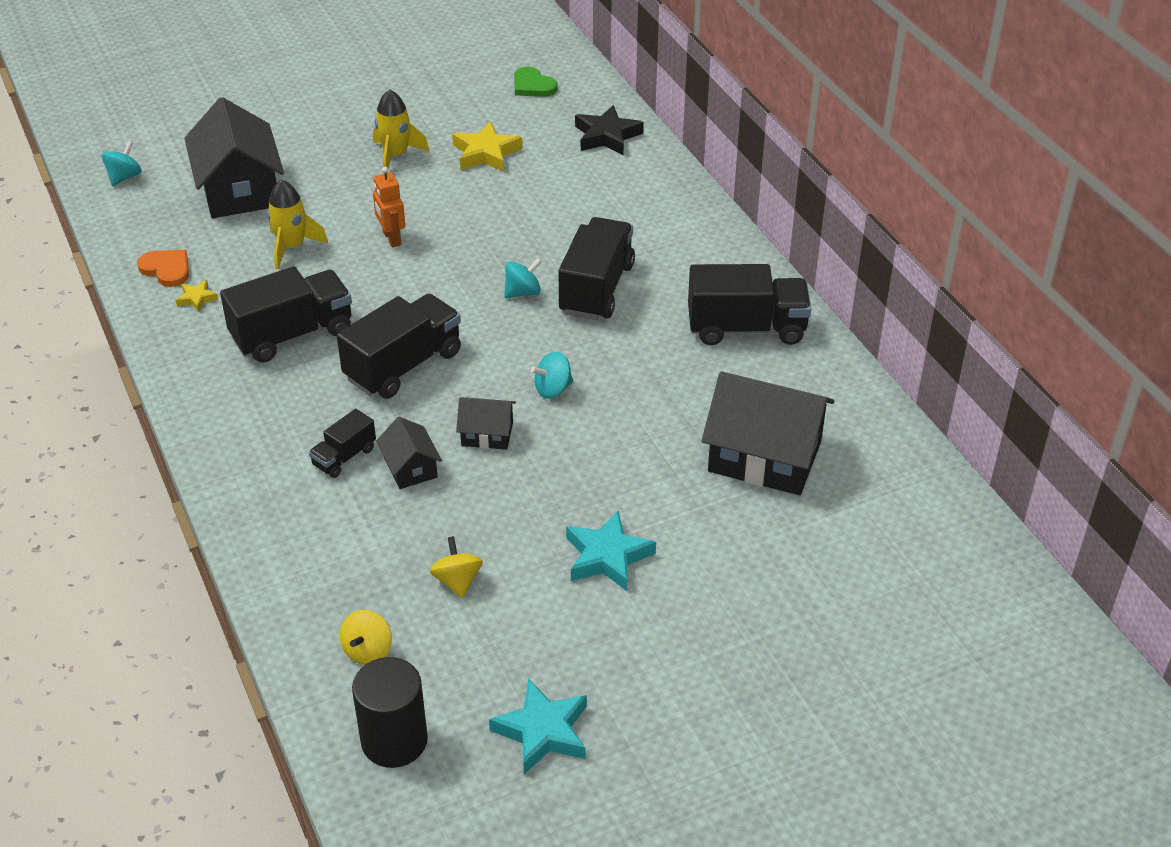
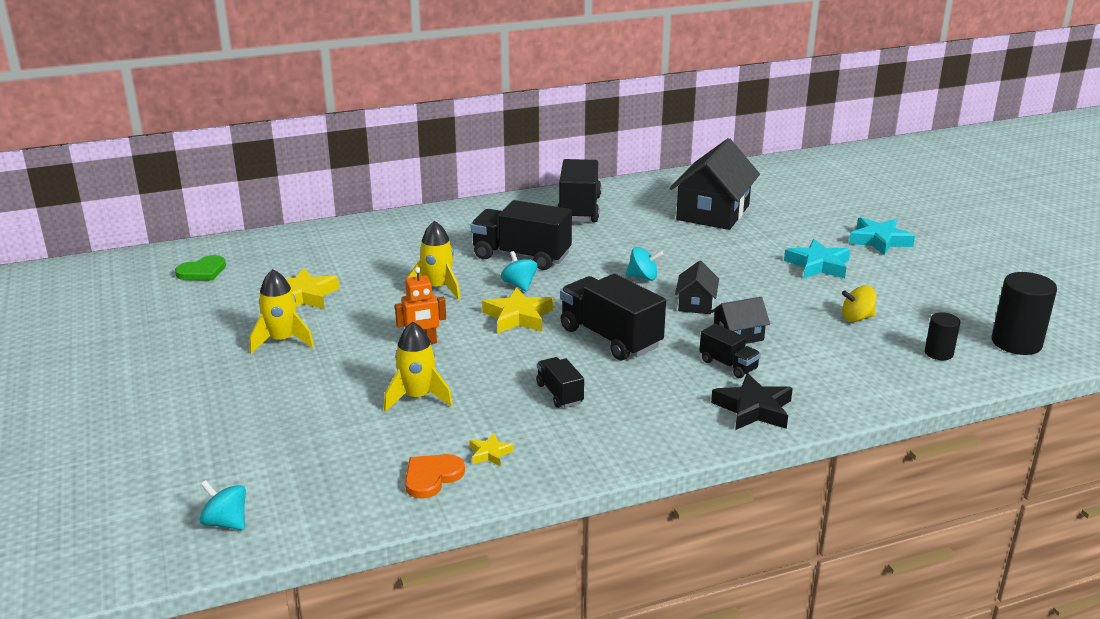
camera: 85 degrees left, 15 degrees down
(239, 190) = (297, 433): black house -> none
(292, 335) = (559, 394): black truck -> black truck, size x0.52
(368, 651) = (938, 353): yellow spinning top -> black cylinder
(448, 297) = (518, 317): none -> yellow star
(510, 236) = (438, 288): none -> yellow rocket
(543, 731) = (981, 292): turquoise star -> turquoise star (879, 241)
(553, 389) = (643, 277): turquoise spinning top -> turquoise spinning top turned 60 degrees counterclockwise
(607, 136) = (308, 243): black star -> black star (753, 409)

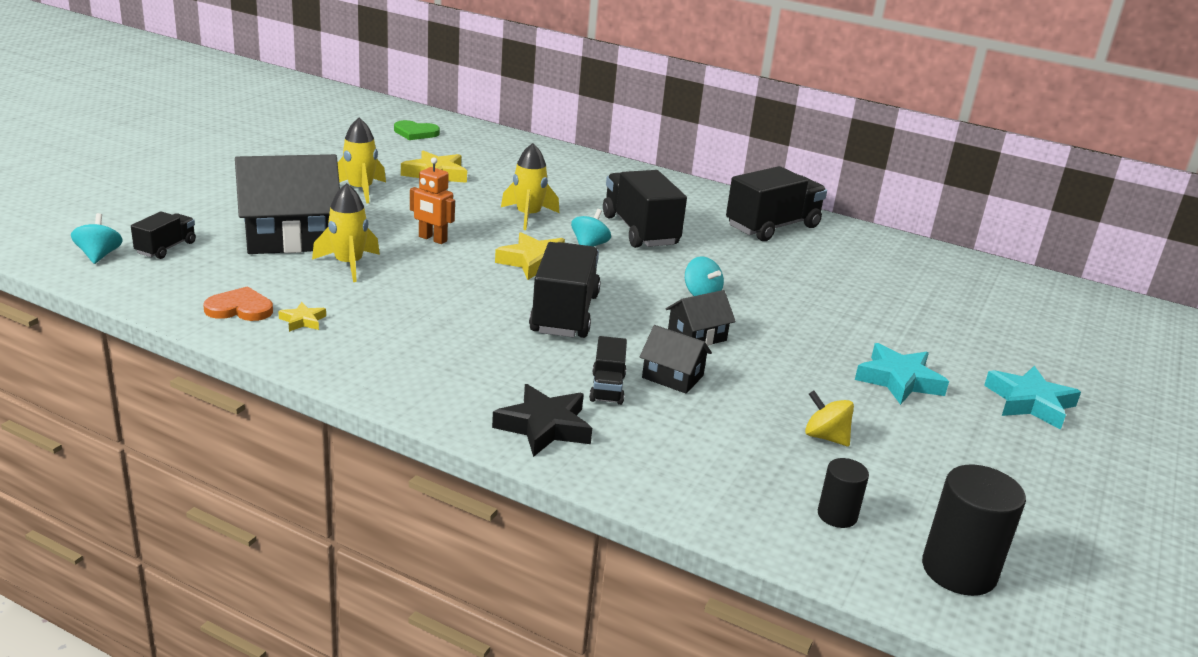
camera: 45 degrees right, 0 degrees up
(559, 394) = (435, 321): black truck -> black truck (166, 248)
(713, 212) = (896, 290): black house -> black house (290, 237)

